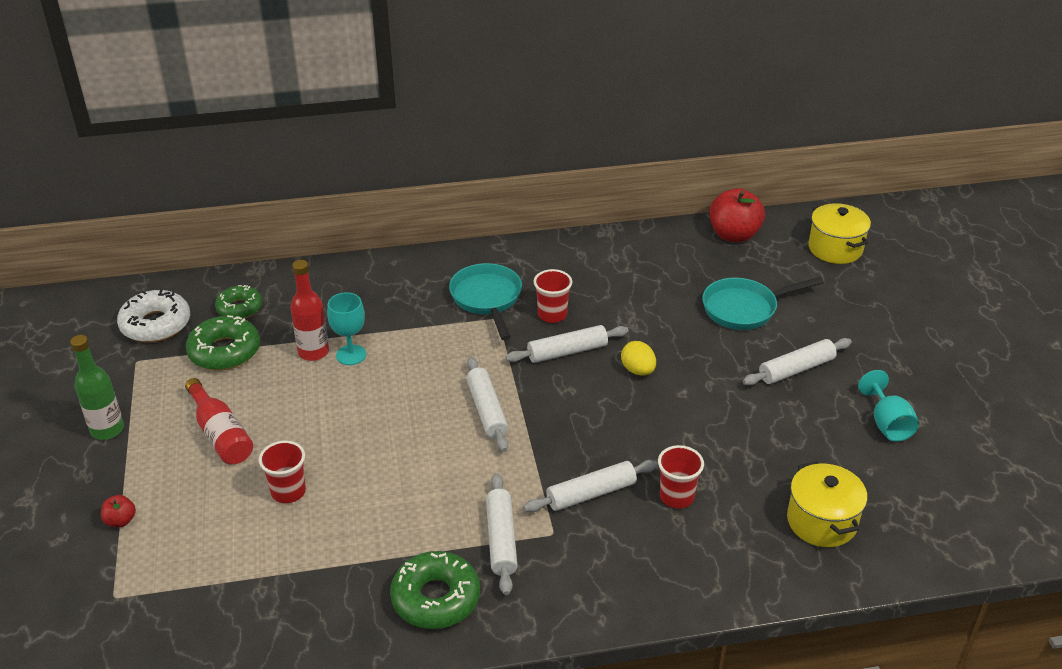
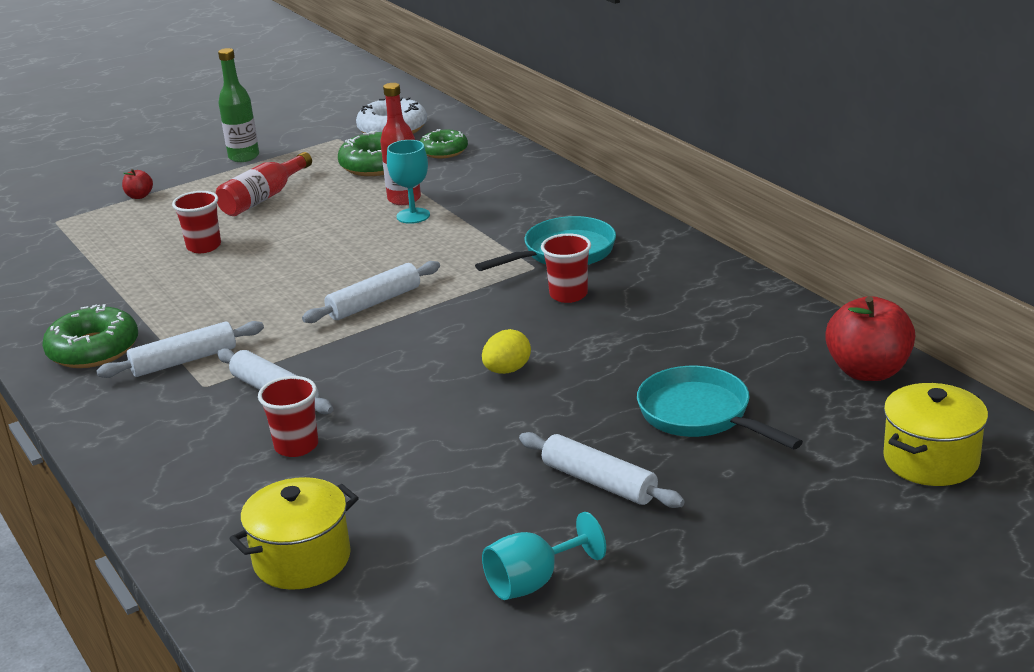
camera: 70 degrees right, 10 degrees down
(567, 352) = (507, 320): white rolling pin -> none

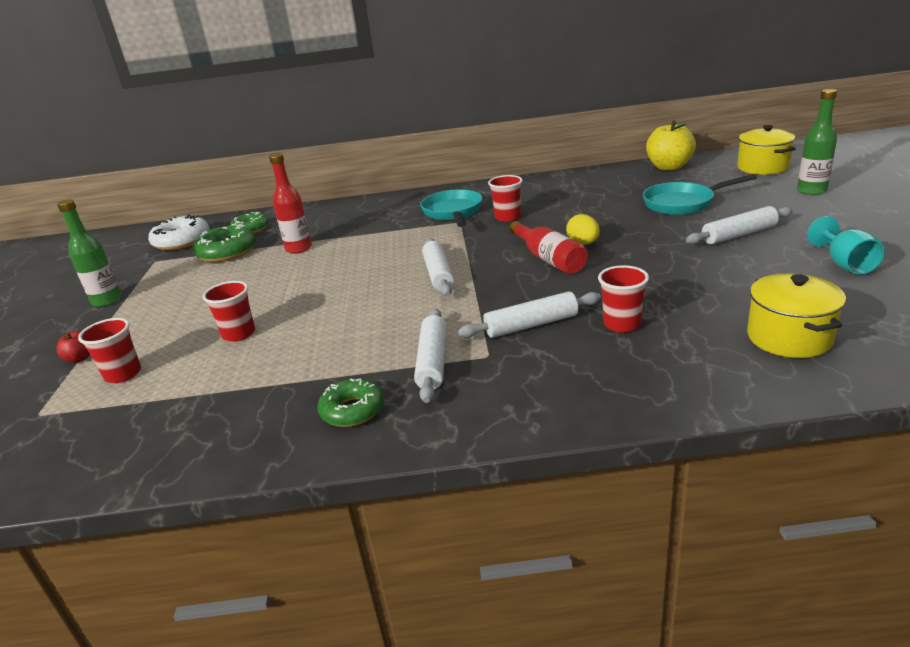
camera: 60 degrees left, 0 degrees up
(93, 349) = (352, 410): green donut -> green donut, size x0.67
(120, 226) = (123, 374): none -> red cup
(263, 198) = (198, 299): red bottle -> red bottle (548, 259)
(413, 216) = (329, 248): turquoise goblet -> none
(834, 524) = (811, 191): none -> green bottle
(868, 371) = (669, 167): red apple -> yellow apple

